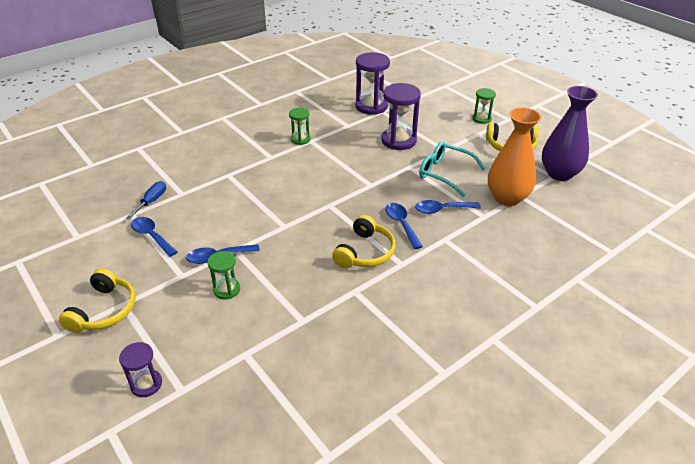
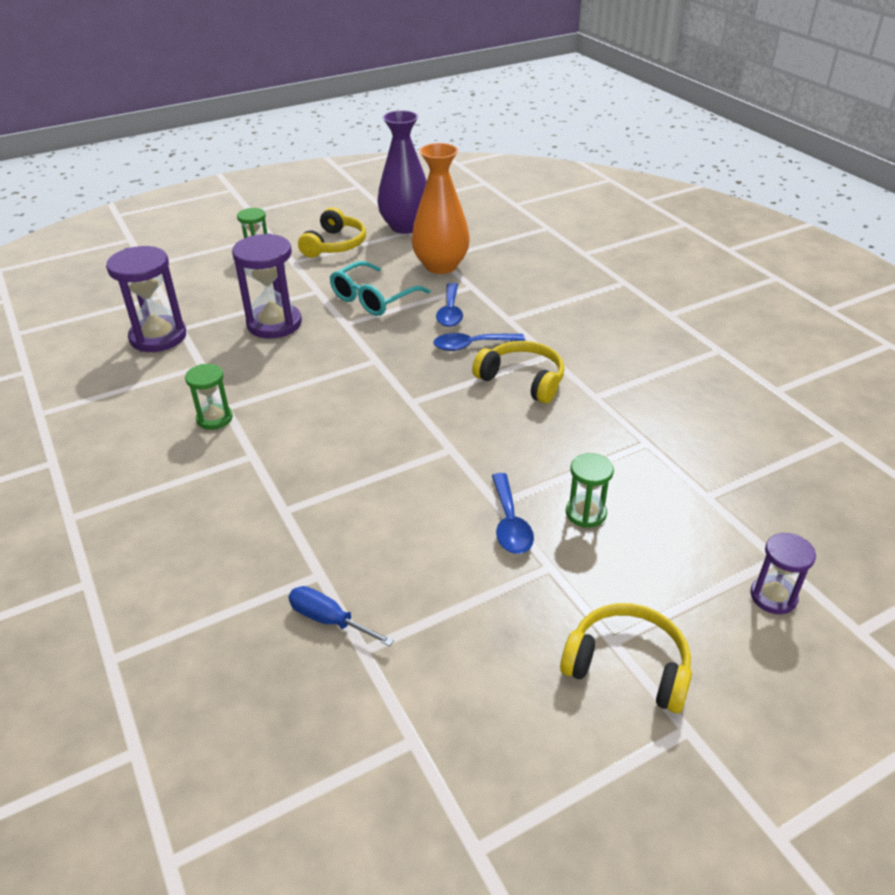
camera: 80 degrees left, 0 degrees up
(152, 236) = (439, 612): blue spoon -> none

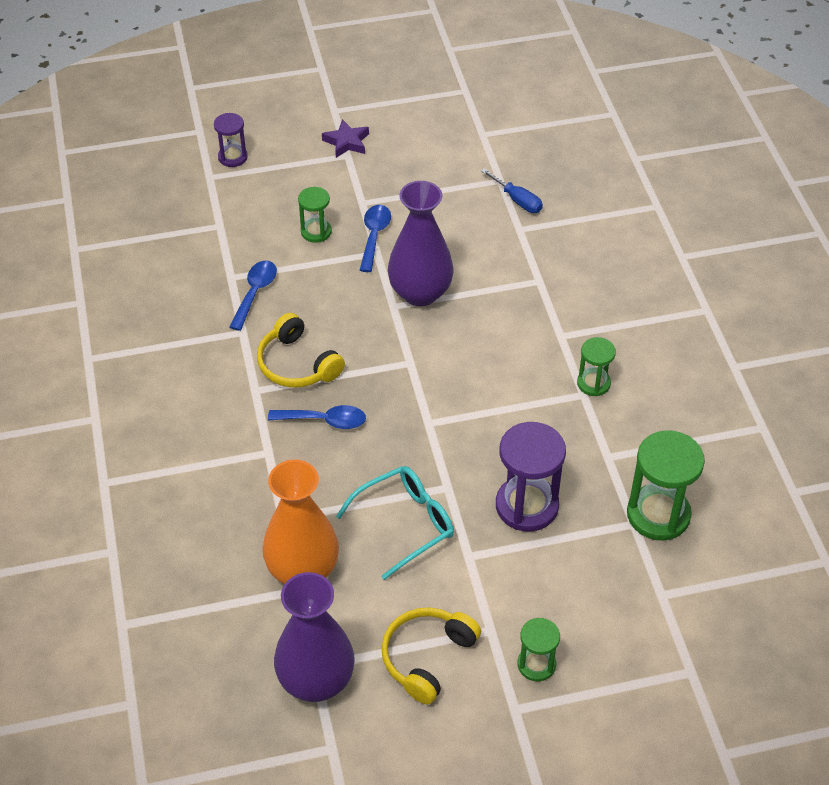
camera: 165 degrees left, 10 degrees up
(158, 337) = (658, 514): purple hourglass -> green hourglass
(425, 468) = (420, 293): none -> purple vase
(450, 312) = (326, 478): blue spoon -> blue spoon (255, 293)
(627, 665) = (347, 142): yellow headphones -> purple star

